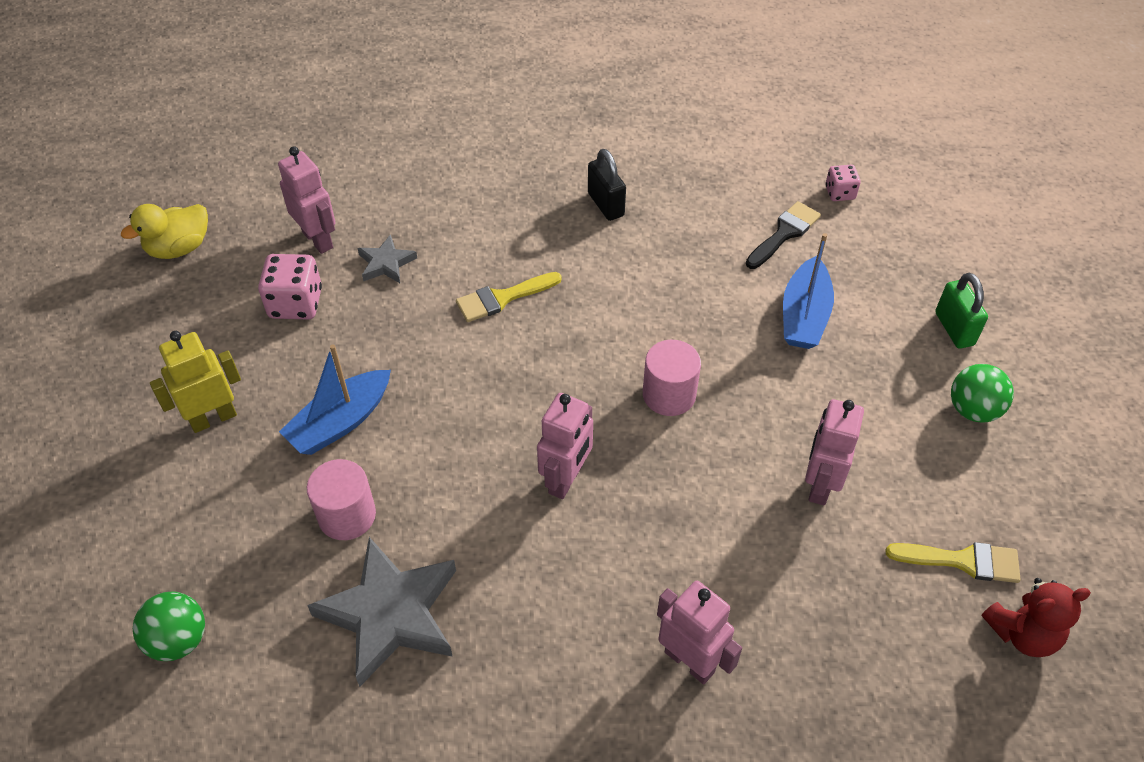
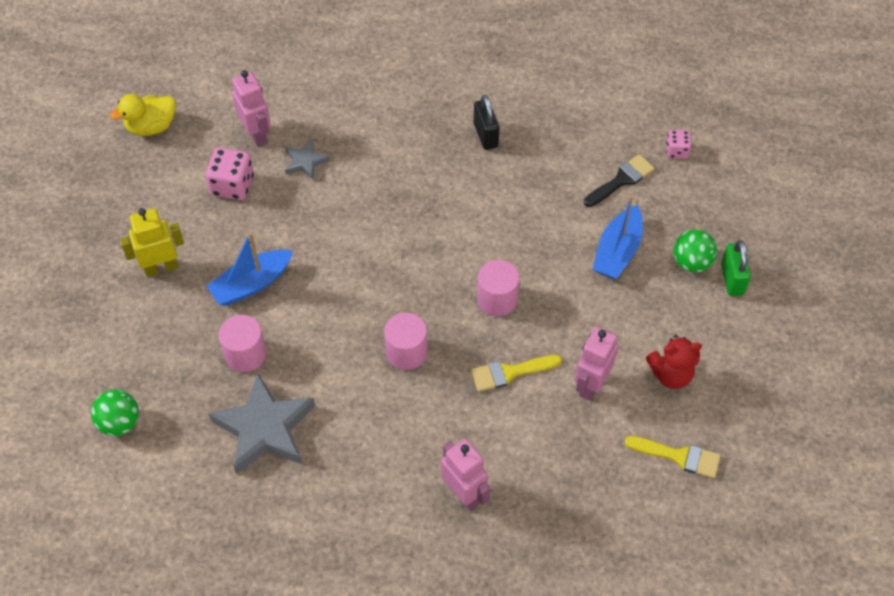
camera: 10 degrees right, 5 degrees up
(502, 298) = (388, 203): yellow brush -> yellow brush (510, 372)
(566, 479) = (406, 352): pink robot -> pink cylinder
(973, 410) = (725, 346): green ball -> green ball (691, 262)
(1022, 633) = (705, 513): red teddy bear -> red teddy bear (671, 374)

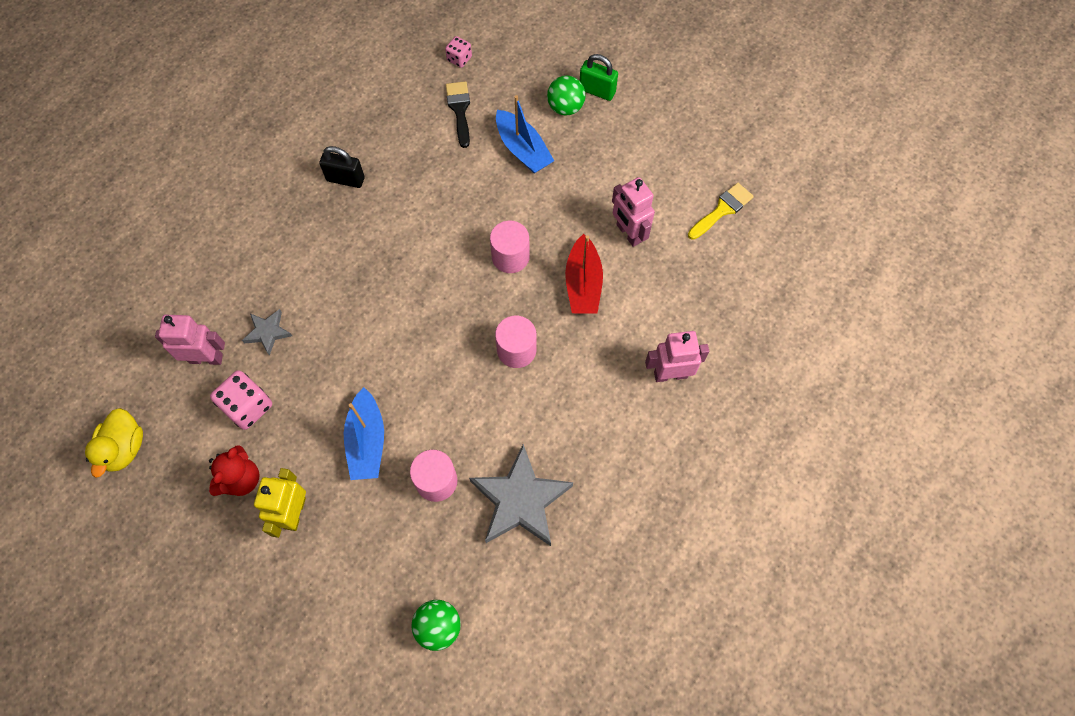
camera: 60 degrees left, 10 degrees up
(510, 372) = (583, 284): yellow brush -> red boat
(671, 374) = (652, 176): red teddy bear -> red teddy bear (241, 479)

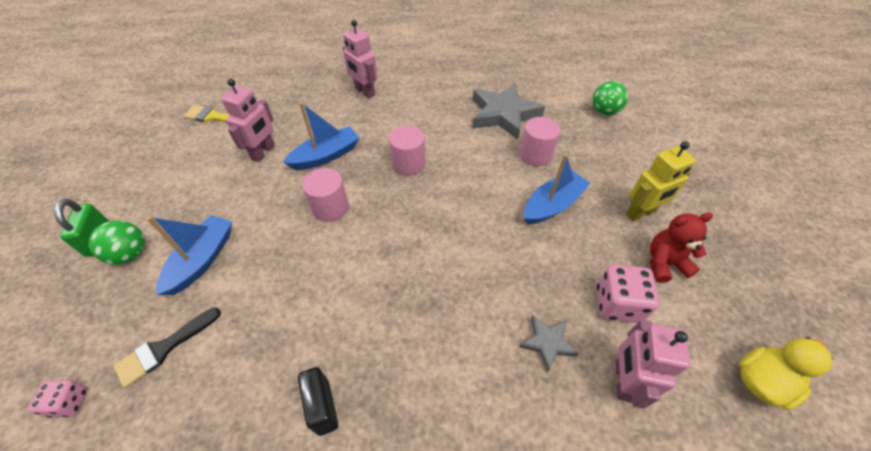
camera: 125 degrees left, 15 degrees down
(206, 358) = (622, 380): pink robot -> pink robot turned 45 degrees clockwise
(583, 284) = (326, 156): red boat -> blue boat

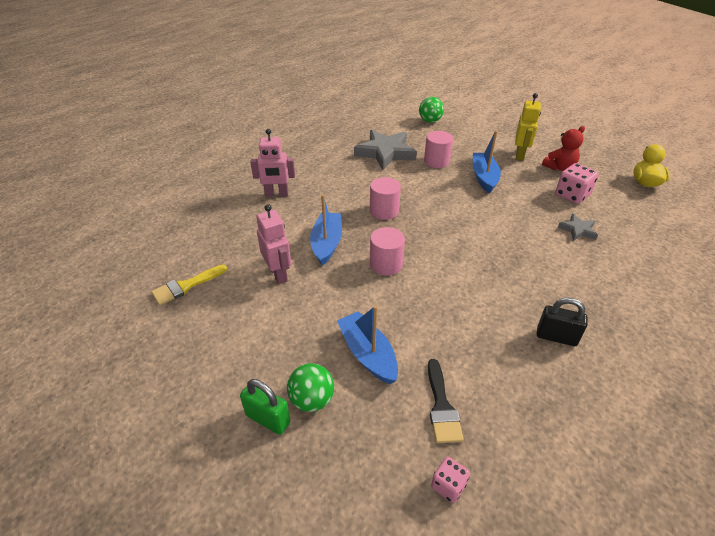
camera: 50 degrees left, 10 degrees down
(622, 380) = (618, 219): pink robot -> none
(664, 263) = (559, 167): red teddy bear -> red teddy bear turned 150 degrees counterclockwise

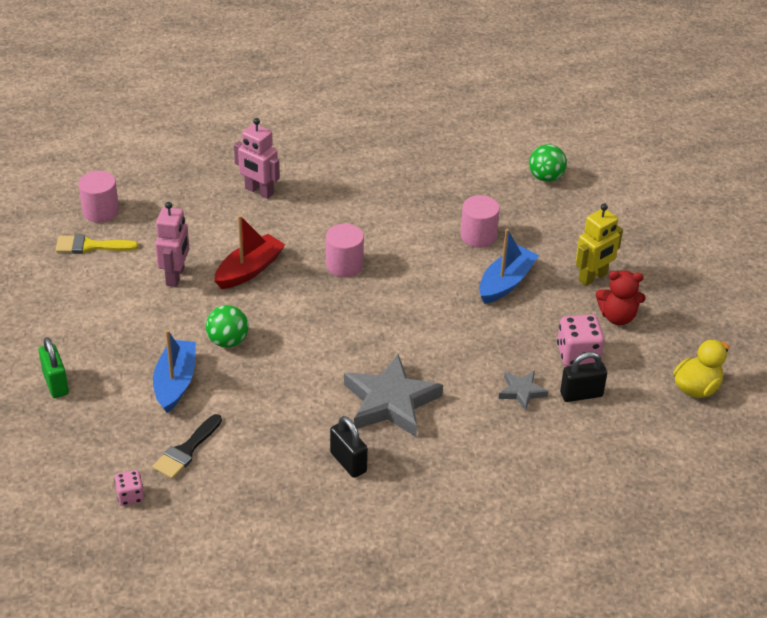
camera: 35 degrees right, 0 degrees up
(312, 400) = (98, 389): green ball -> green ball (228, 341)
(327, 243) = (249, 270): blue boat -> red boat
(385, 153) = (433, 196): grey star -> grey star (390, 402)
(386, 264) = (280, 319): pink cylinder -> pink cylinder (100, 211)
(606, 215) = (581, 394): none -> black padlock

